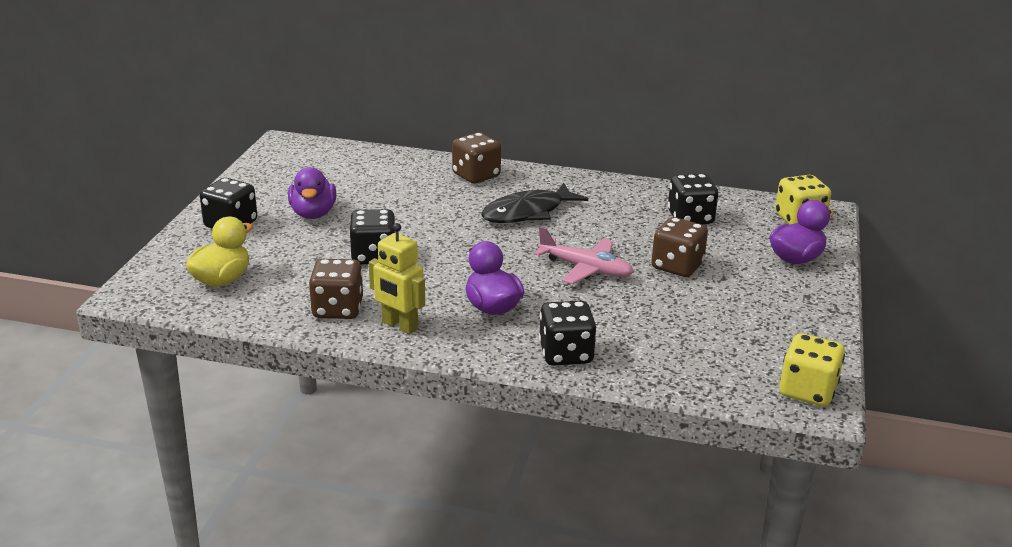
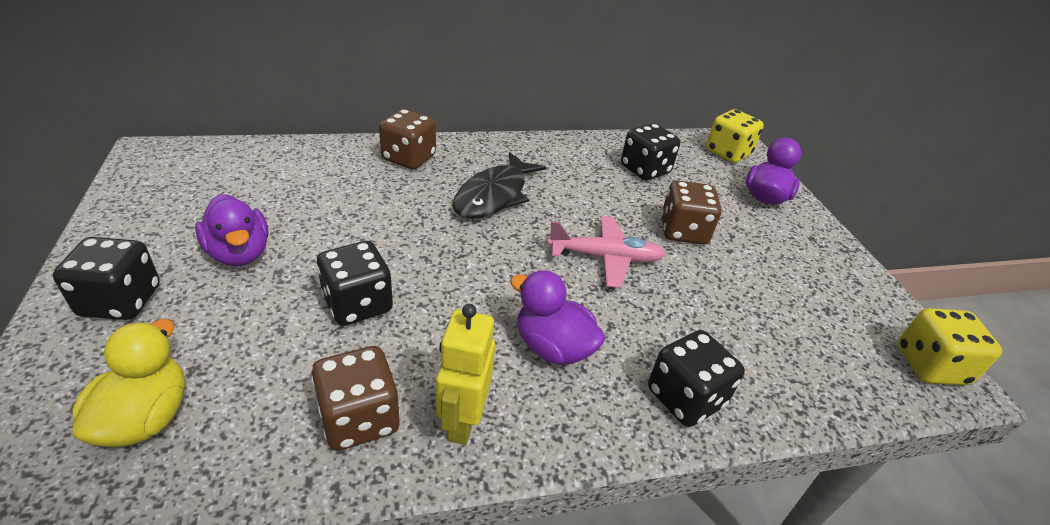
camera: 30 degrees left, 10 degrees up
(399, 325) = (462, 421): yellow robot -> yellow robot turned 90 degrees clockwise

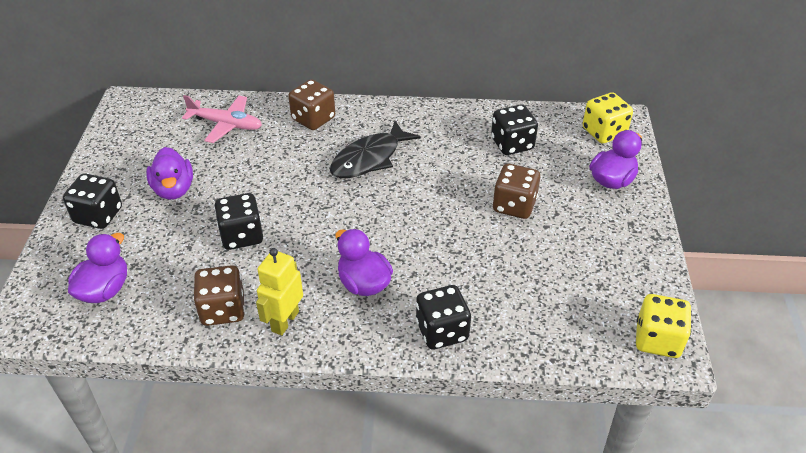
camera: 20 degrees right, 5 degrees up
(145, 417) = (105, 290): yellow duck -> purple duck
(606, 258) = (436, 221): pink plane -> pink plane (226, 124)

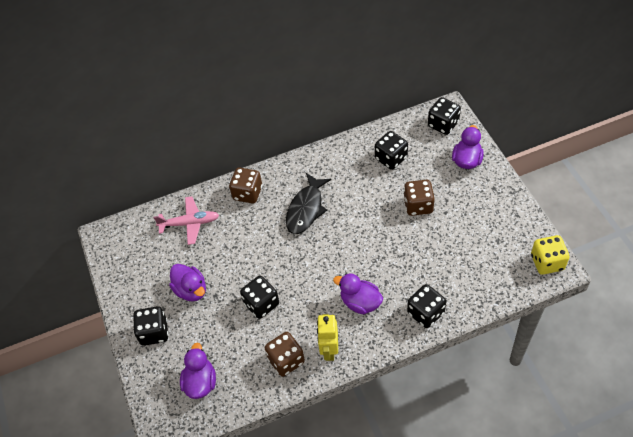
camera: 20 degrees left, 10 degrees up
(604, 132) = (443, 124): yellow dice -> black dice

